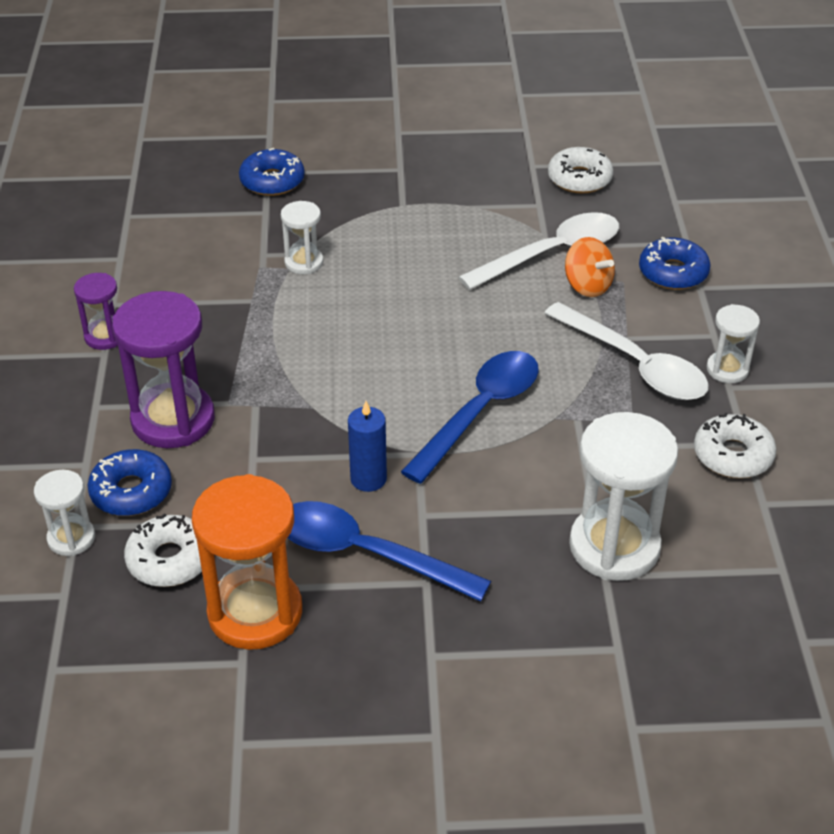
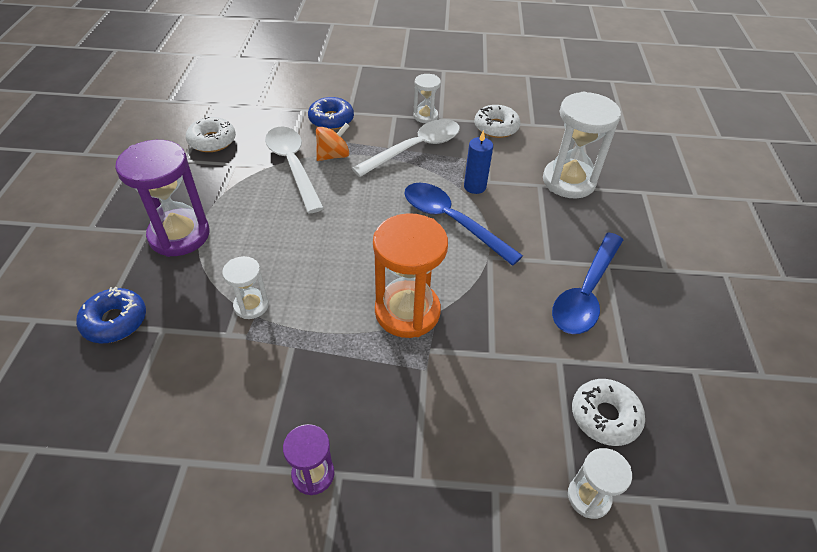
camera: 85 degrees left, 5 degrees up
(131, 491) = (530, 446): blue donut -> none
(173, 420) = (442, 412): purple hourglass -> purple hourglass (179, 235)
(255, 612) = (648, 360): orange hourglass -> orange hourglass (407, 311)
(368, 479) = (514, 285): blue candle -> blue candle (475, 186)

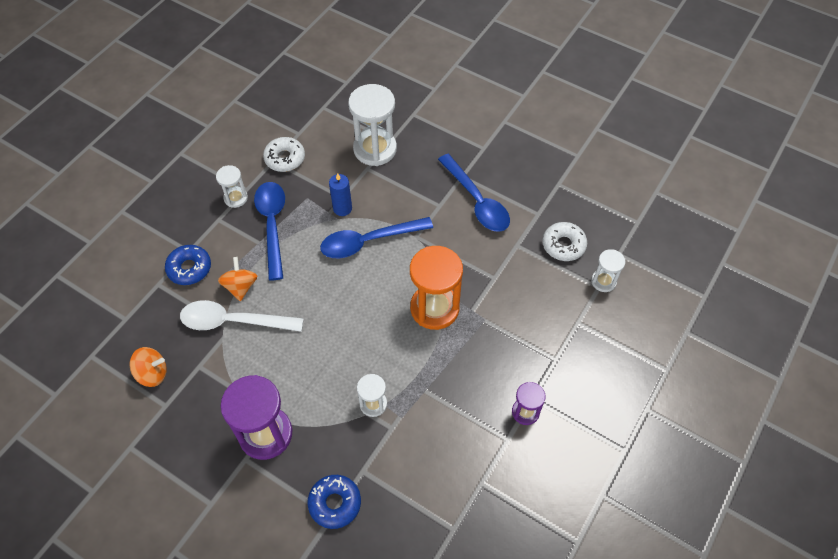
camera: 60 degrees left, 10 degrees up
(212, 141) = (152, 373): white donut -> orange spinning top
(415, 148) = (272, 225): white spoon -> blue spoon

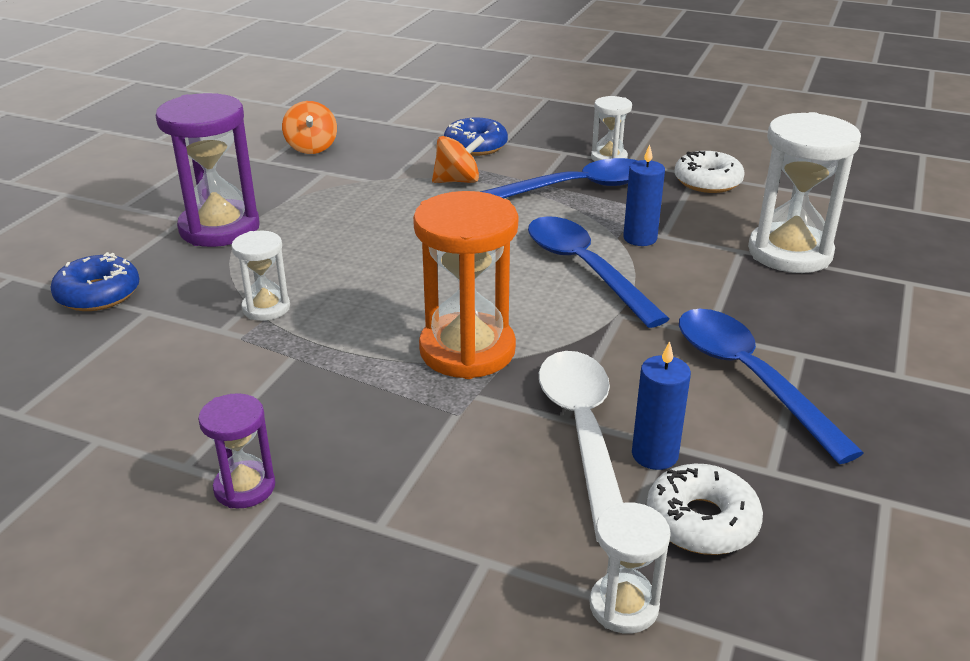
camera: 80 degrees right, 25 degrees down
(233, 321) = (398, 184): white spoon -> white spoon (583, 433)
(477, 201) = (749, 378): blue spoon -> blue spoon turned 105 degrees clockwise
(523, 250) = (654, 455): none -> blue candle

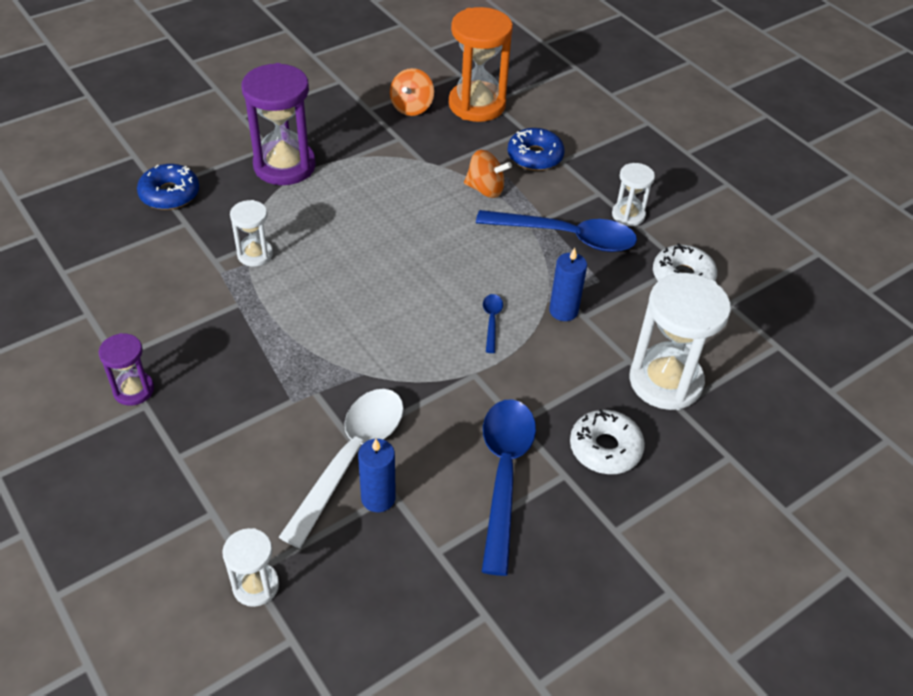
camera: 30 degrees right, 15 degrees up
(467, 350) = (344, 353): orange hourglass -> orange hourglass (477, 105)
(584, 269) = (491, 321): blue spoon -> blue spoon, size x0.43
(701, 521) = (356, 560): white donut -> white donut (605, 448)

